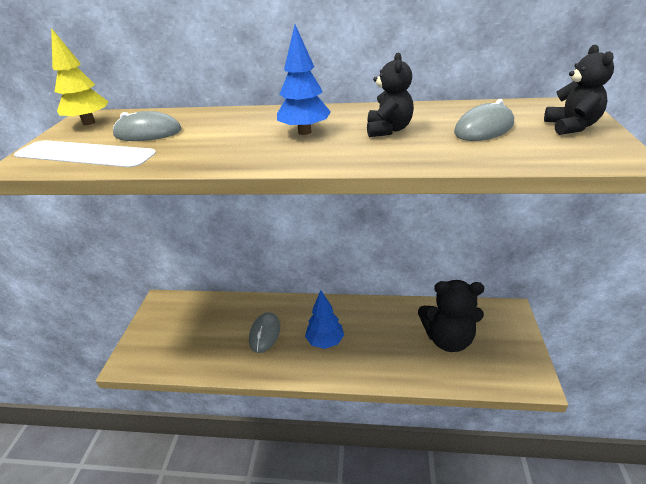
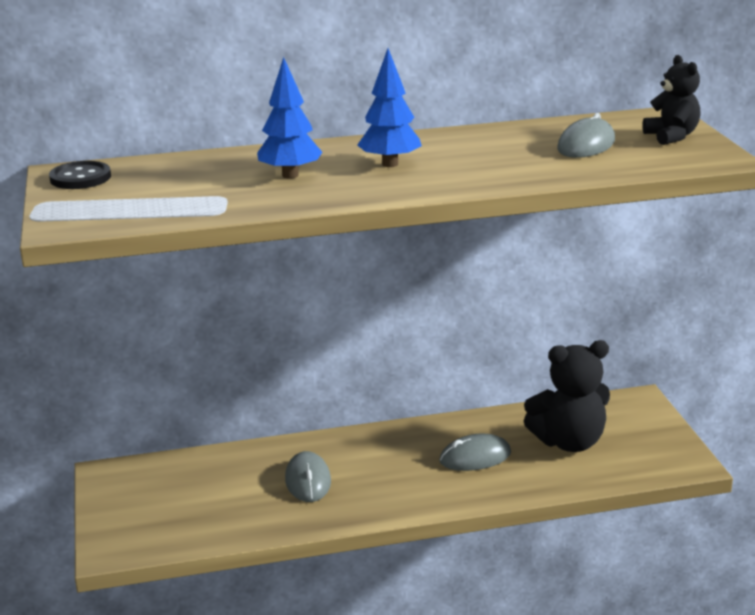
camera: 20 degrees left, 10 degrees down
(89, 123) = (80, 178): yellow tree -> black button
(148, 133) = (187, 181): grey mouse -> grey mouse (475, 457)
(325, 341) = (402, 473): blue tree -> blue tree (290, 175)
(388, 130) = (485, 154): black teddy bear -> none

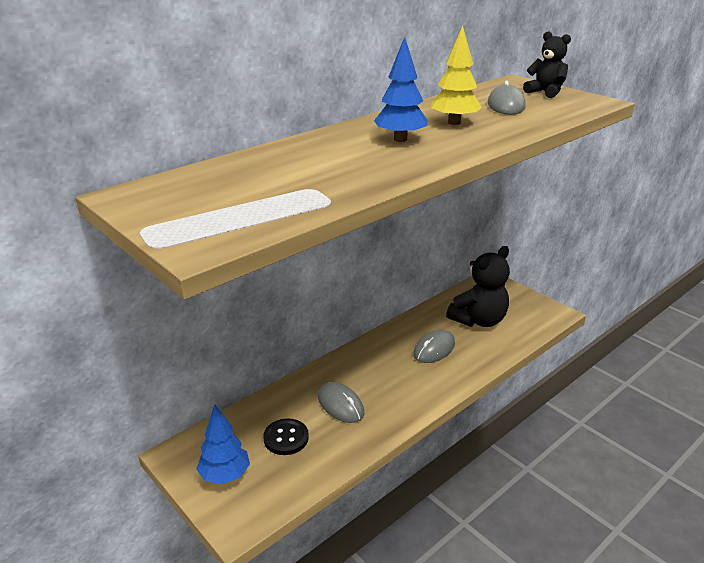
camera: 30 degrees left, 5 degrees up
(80, 178) = (150, 197): black button -> black button (286, 438)
(290, 175) = (338, 161): blue tree -> blue tree (225, 475)
(483, 155) = (454, 122): none -> yellow tree

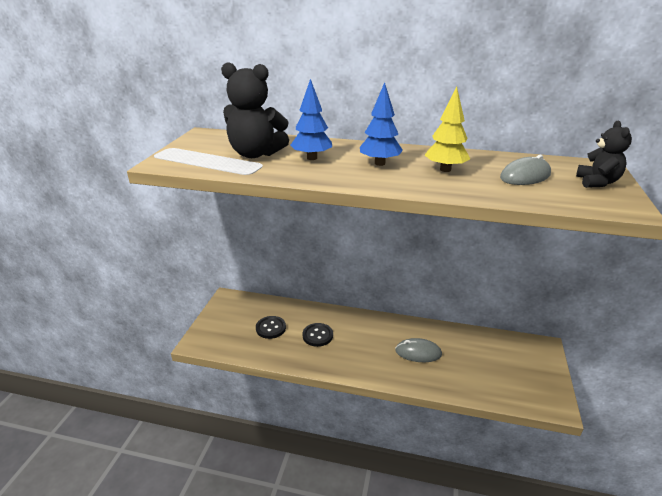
camera: 55 degrees right, 0 degrees up
(225, 475) = (226, 321): blue tree -> blue tree (312, 158)
(340, 405) = (317, 335): grey mouse -> black button
(478, 320) = (481, 361): black teddy bear -> black teddy bear (255, 154)

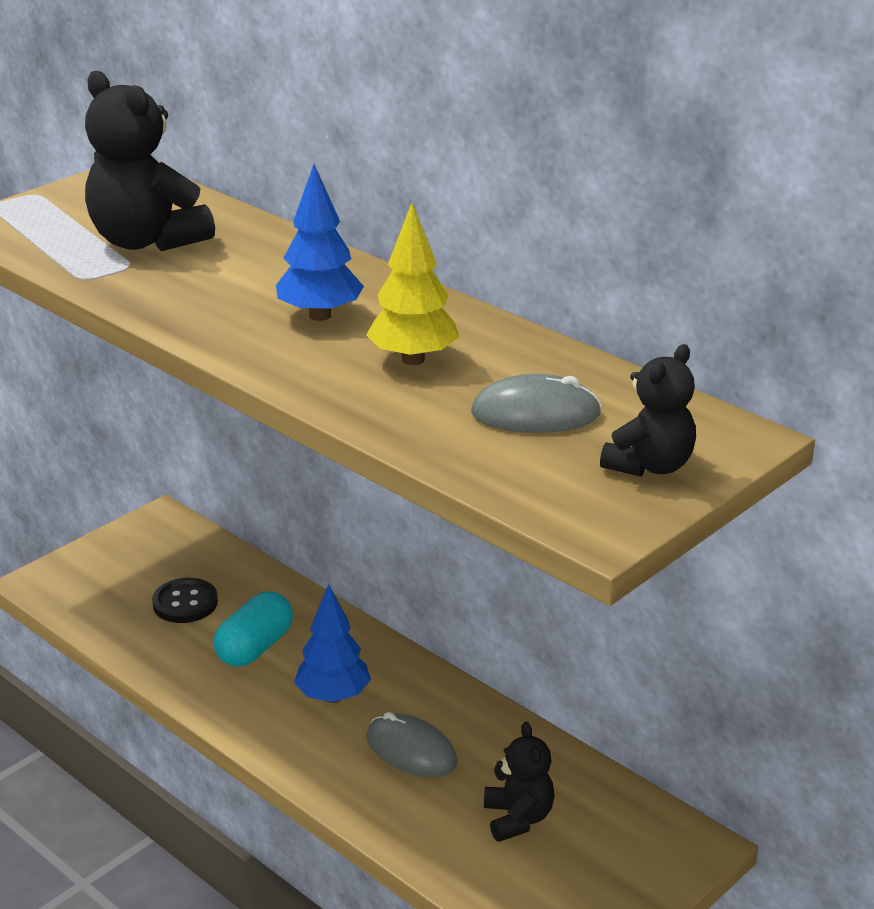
camera: 30 degrees right, 0 degrees up
(312, 158) = (224, 274): blue tree -> blue tree (333, 696)
(317, 335) = (255, 647): black button -> turquoise capsule
(482, 362) = (518, 818): none -> black teddy bear

